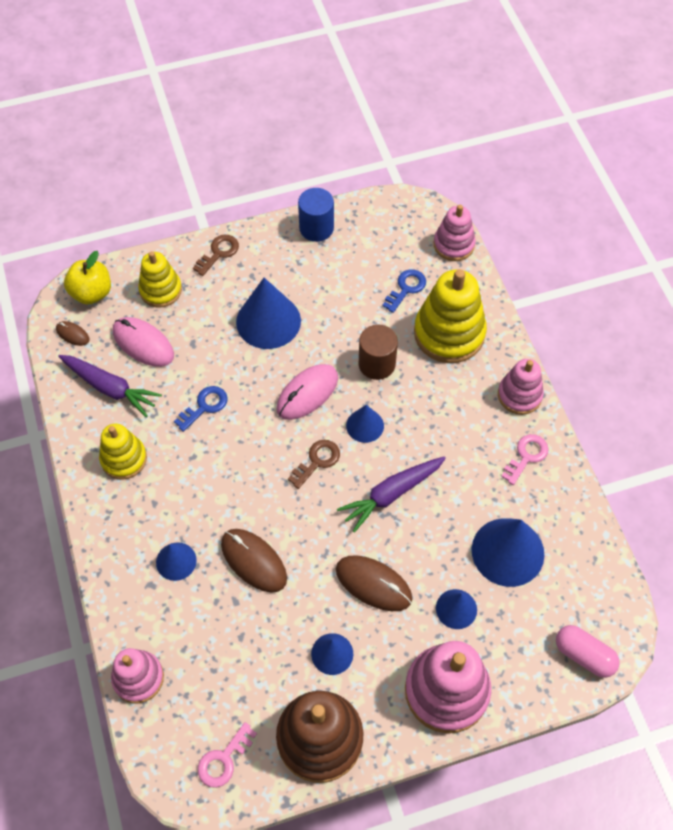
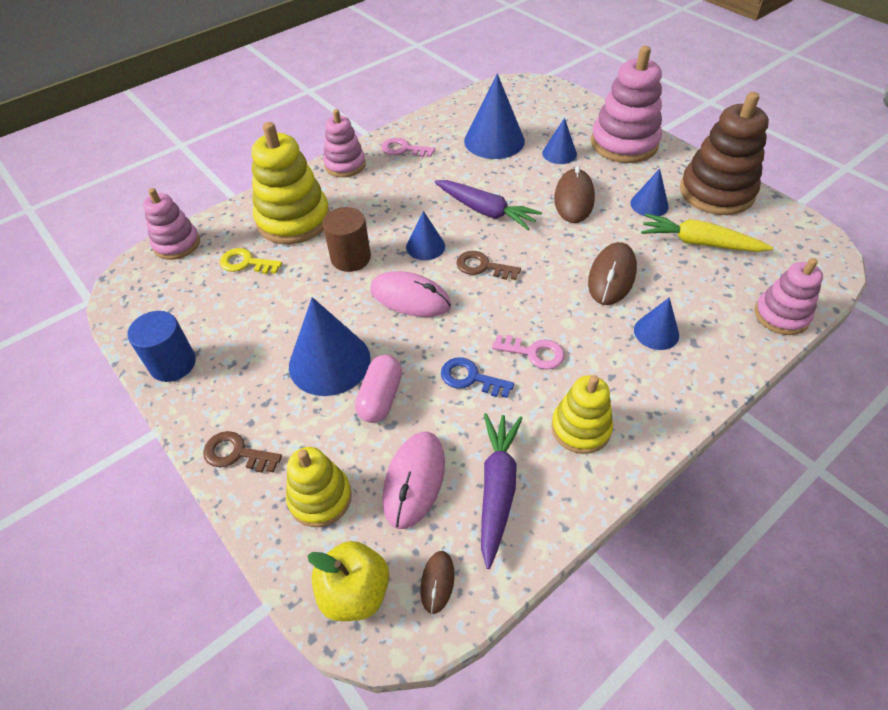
camera: 110 degrees left, 10 degrees down
(224, 759) = (785, 237): pink key -> pink key (534, 353)
(257, 667) = (699, 243): none -> yellow carrot
(406, 288) = (246, 263): blue key -> yellow key
(584, 655) = (547, 95): pink capsule -> pink capsule (381, 397)

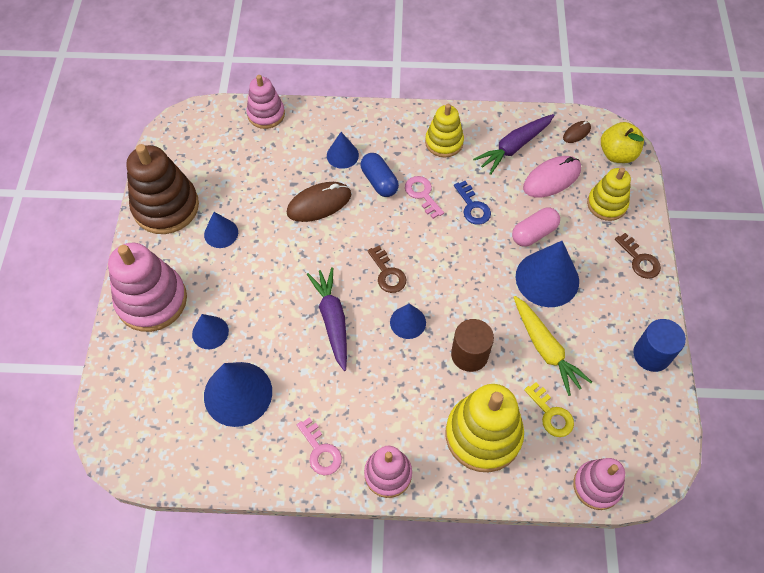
camera: 140 degrees left, 10 degrees up
(410, 298) = (458, 287): pink mouse -> none
(574, 199) = (260, 279): brown mouse -> none
(589, 334) = (379, 181): none -> blue capsule
(699, 243) = (236, 183): yellow carrot -> yellow carrot (545, 349)

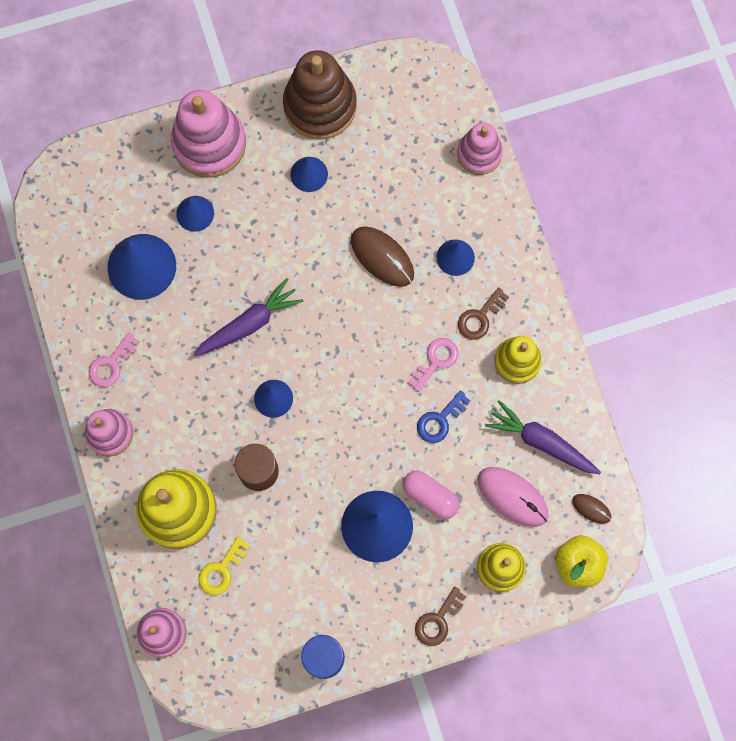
camera: 70 degrees right, 15 degrees up
(379, 181) = (435, 309): blue capsule -> none
(387, 273) = (322, 358): brown key -> brown key (480, 317)
(545, 349) = (292, 546): yellow carrot -> none

